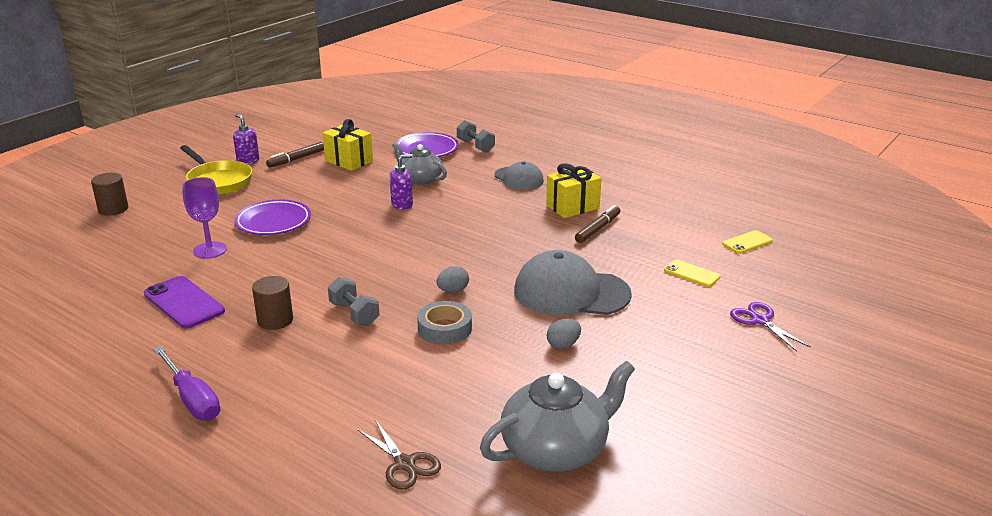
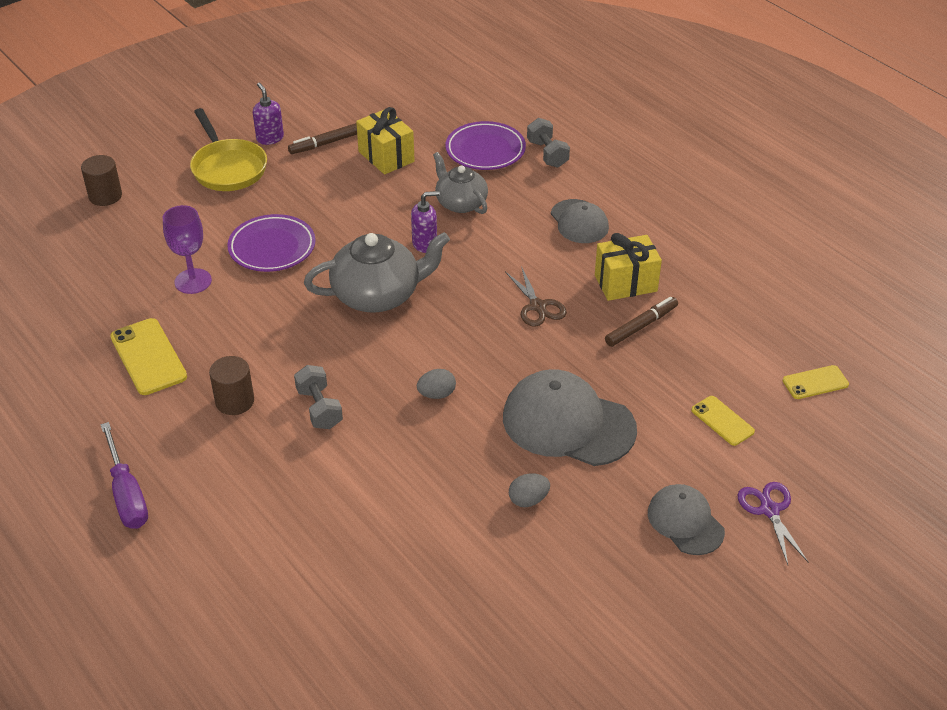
camera: 15 degrees right, 15 degrees up
(184, 303) = (148, 357): purple phone -> yellow phone
(404, 464) = (308, 624): brown scissors -> brown scissors (537, 306)
(445, 328) = (408, 449): grey tape -> none
(556, 450) = (465, 641): grey teapot -> grey teapot (378, 295)
(699, 338) = (685, 522): none -> grey cap

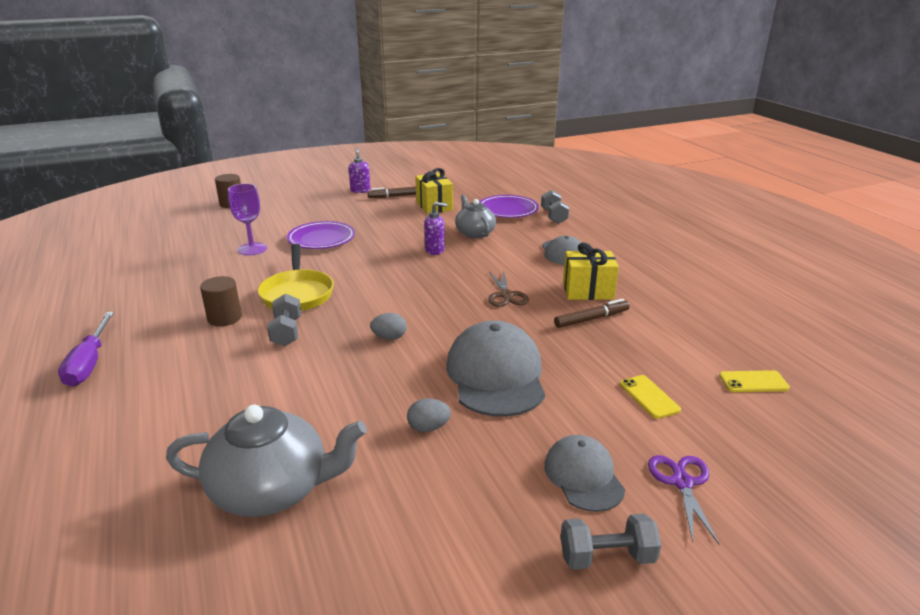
camera: 15 degrees right, 15 degrees down
(148, 357) = (184, 284): yellow phone -> none
(228, 168) = (322, 200): yellow pan -> yellow pan (297, 294)
(378, 295) = (381, 273): grey teapot -> grey teapot (272, 490)
(568, 423) = (496, 375): grey cap -> grey cap turned 45 degrees clockwise
(723, 593) = (607, 557): none -> grey dumbbell

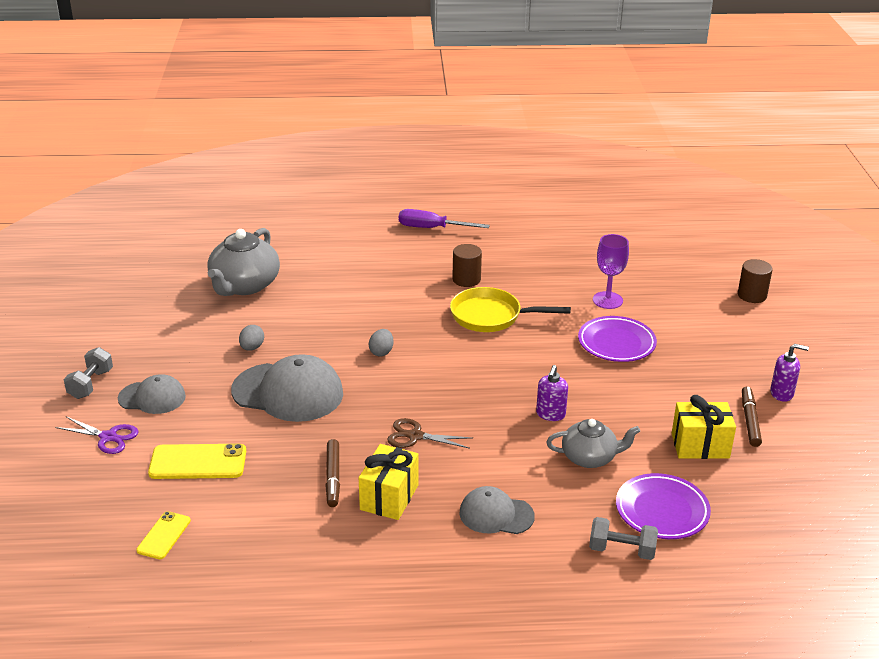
camera: 110 degrees right, 5 degrees up
(286, 332) = (424, 305): grey dumbbell -> none
(649, 397) = (198, 462): yellow phone -> yellow phone, size x1.65

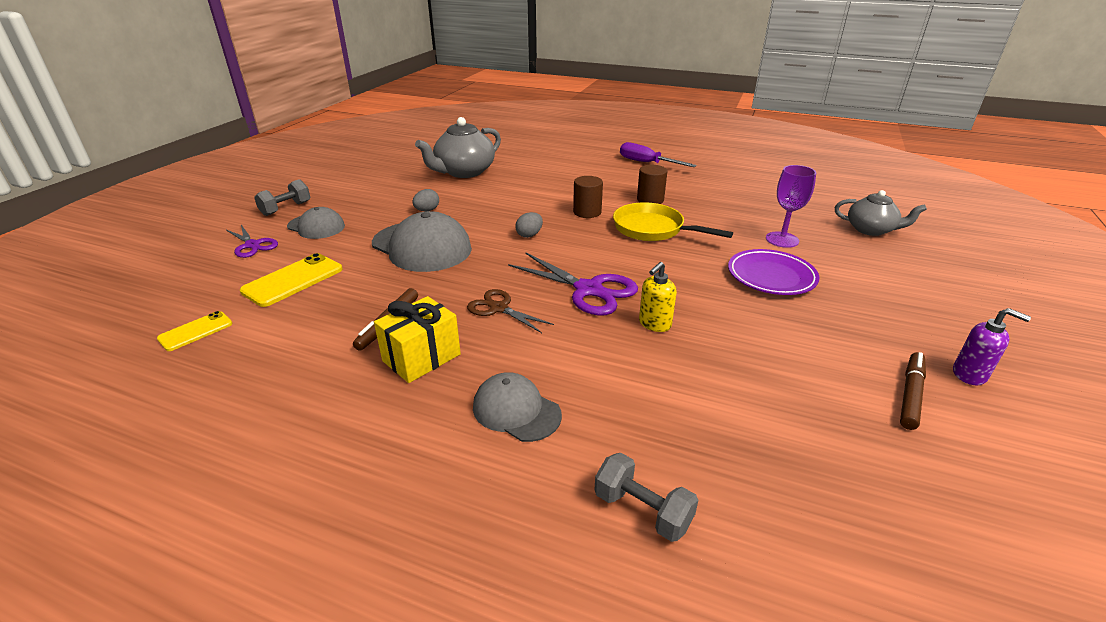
camera: 25 degrees right, 0 degrees up
(198, 462) = (293, 280): yellow phone -> yellow phone turned 75 degrees counterclockwise
(477, 397) = (588, 290): none -> purple scissors
(550, 414) = (654, 324): purple soap dispenser -> yellow soap dispenser
(590, 458) = (671, 380): grey teapot -> grey teapot (871, 230)
(662, 511) = (730, 474): purple plate -> none
(700, 445) = (825, 406): yellow gift -> none
(752, 295) = (958, 267): brown cylinder -> brown cylinder (587, 212)

